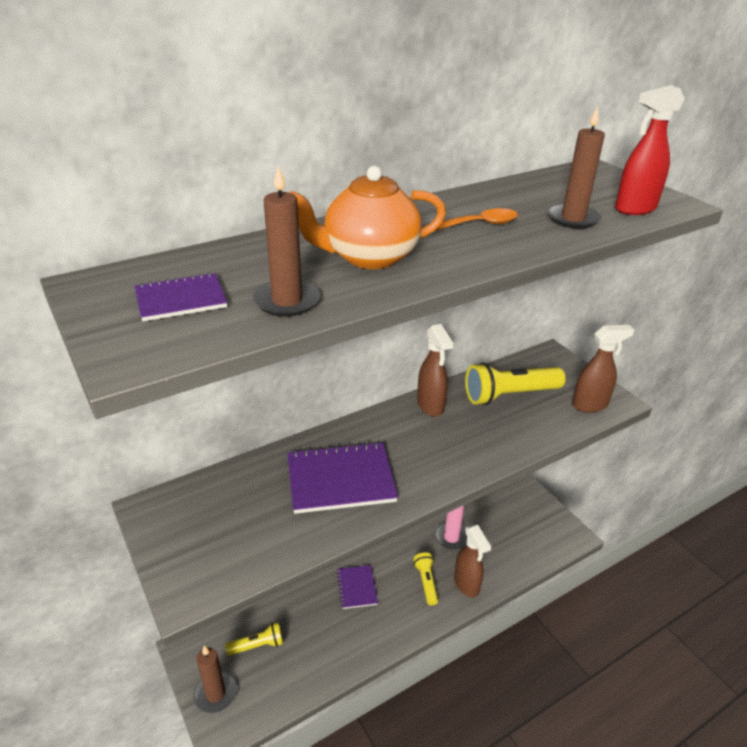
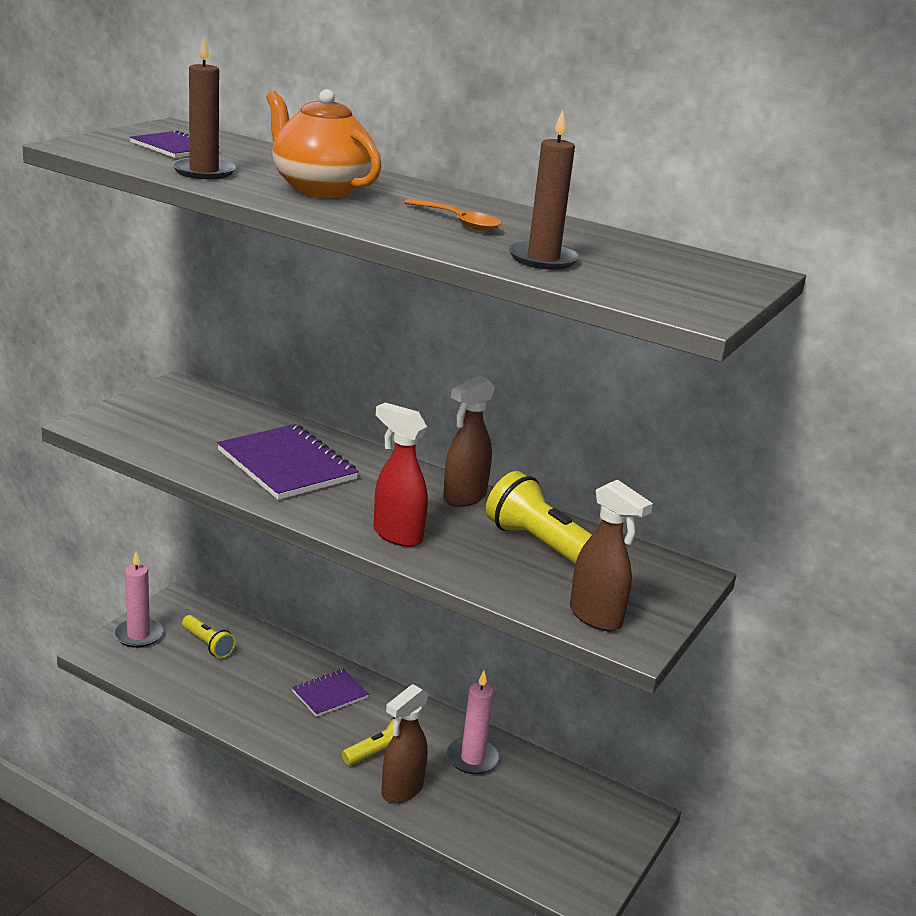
camera: 60 degrees right, 10 degrees down
(215, 693) = (138, 635): brown candle -> pink candle
(634, 209) = (630, 288): red spray bottle -> red spray bottle (397, 535)

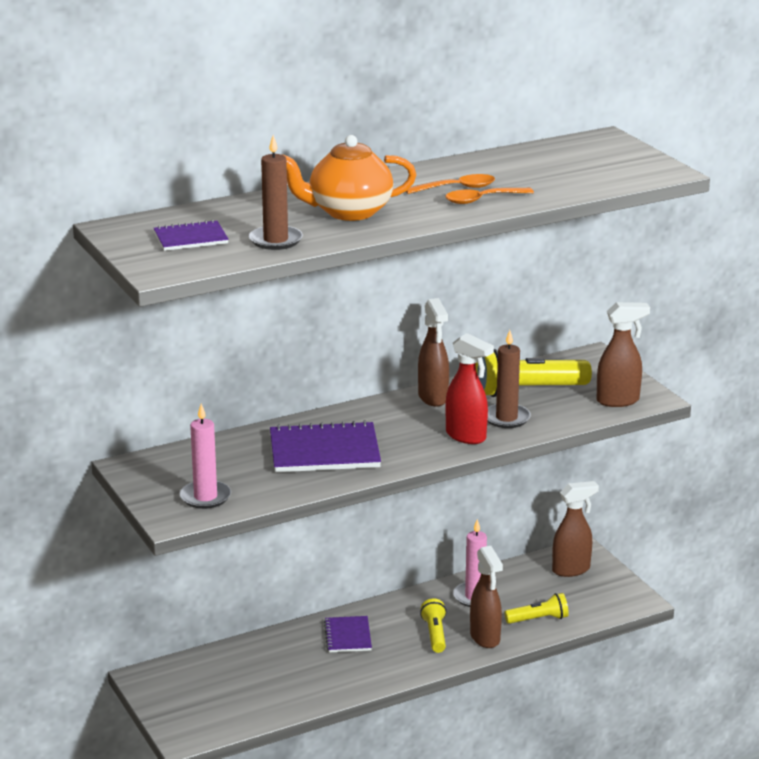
camera: 55 degrees left, 0 degrees up
(138, 635) = (178, 711): pink candle -> pink candle (205, 497)
(208, 644) = (226, 677): yellow flashlight -> yellow flashlight (538, 619)
(397, 535) = (466, 436): red spray bottle -> red spray bottle turned 120 degrees counterclockwise
(440, 234) = (482, 200): none -> orange spoon
(543, 259) = (551, 184): brown candle -> brown candle (506, 418)
(594, 817) = (571, 570): none -> brown spray bottle

